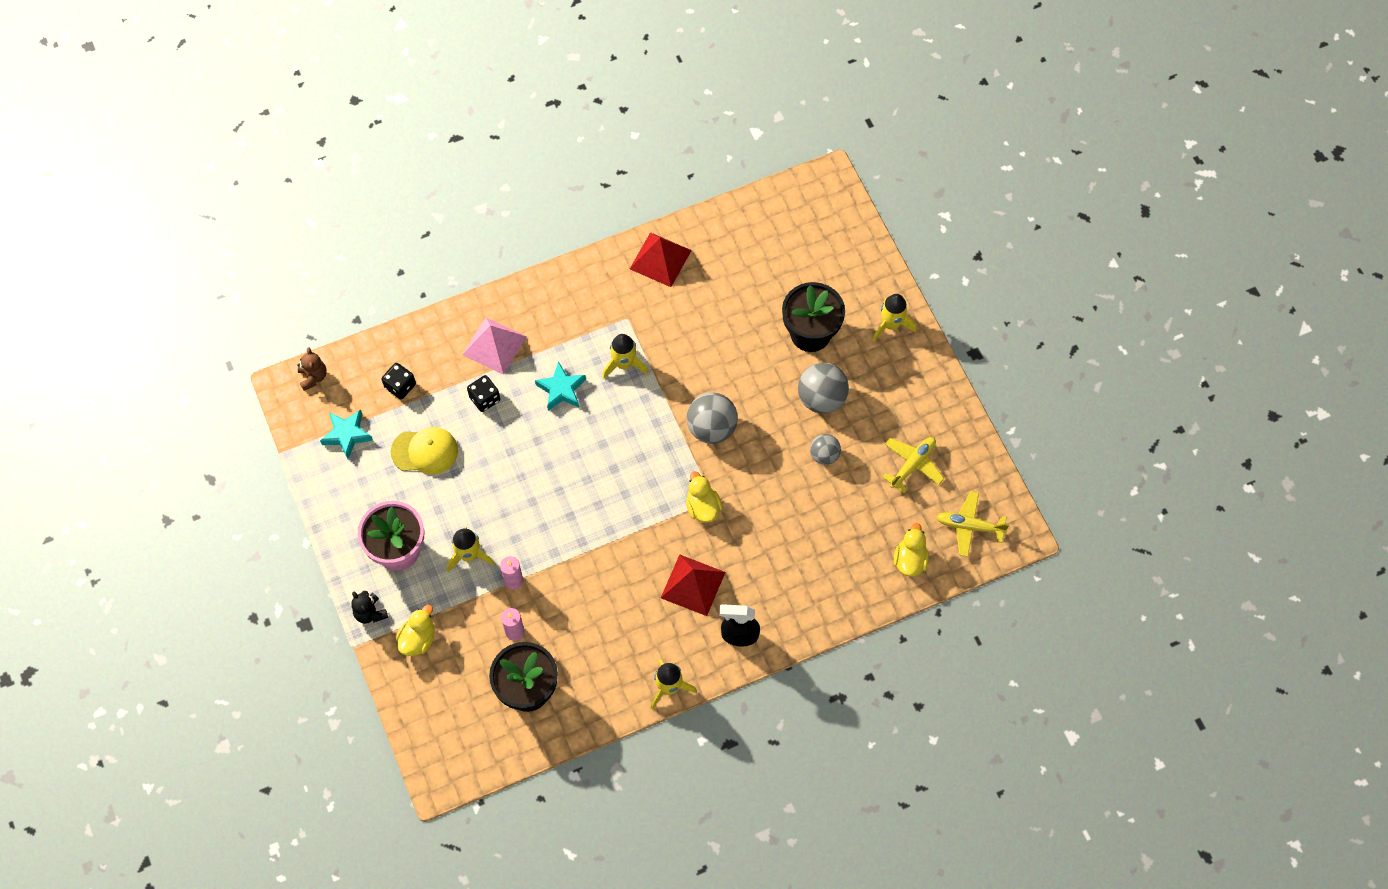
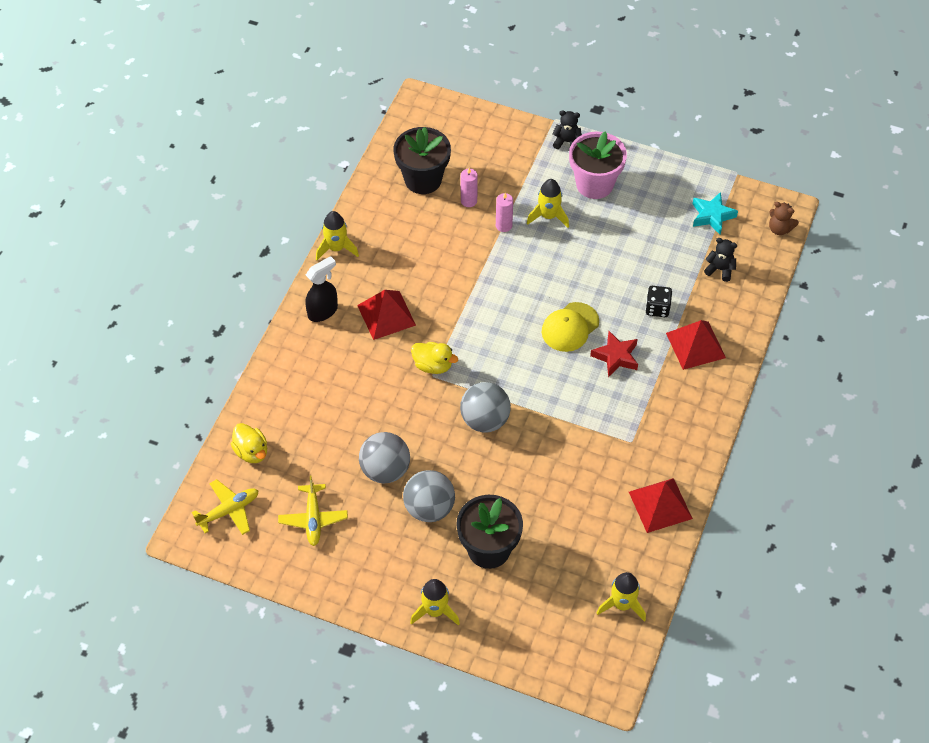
camera: 135 degrees right, 10 degrees down
(400, 386) = (720, 269): black dice -> black teddy bear
(418, 639) = (521, 152): yellow duck -> none
(425, 451) = (653, 247): yellow cap -> yellow cap (570, 327)
(494, 345) = (695, 345): pink pyramid -> red pyramid
(561, 389) = (616, 356): turquoise star -> red star
(624, 364) = (595, 409): yellow rocket -> yellow rocket (622, 604)
(824, 455) = (385, 470): grey ball -> grey ball, size x1.66

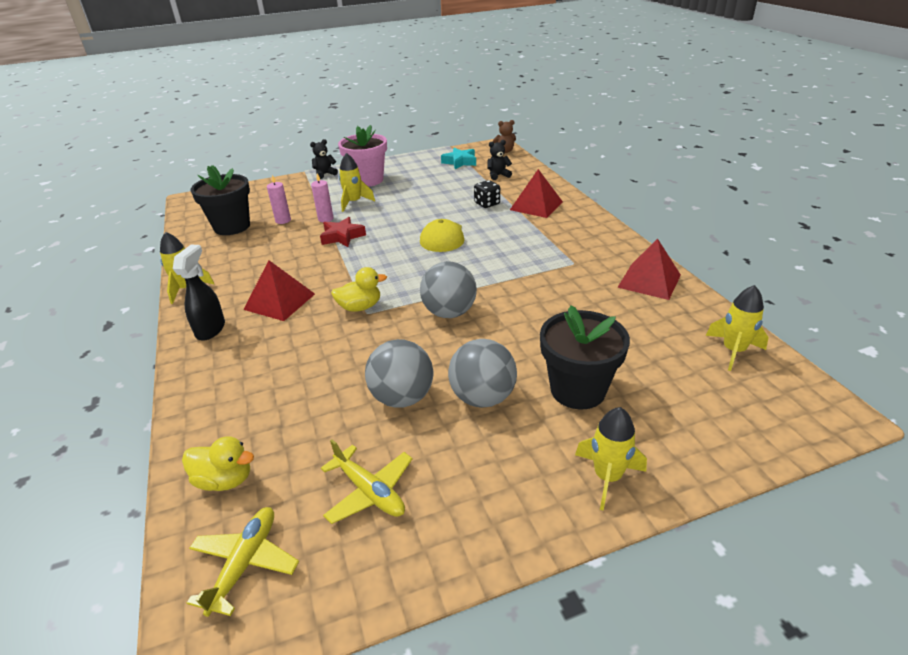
camera: 40 degrees left, 20 degrees down
(616, 356) = (495, 233): red star -> red star (342, 236)

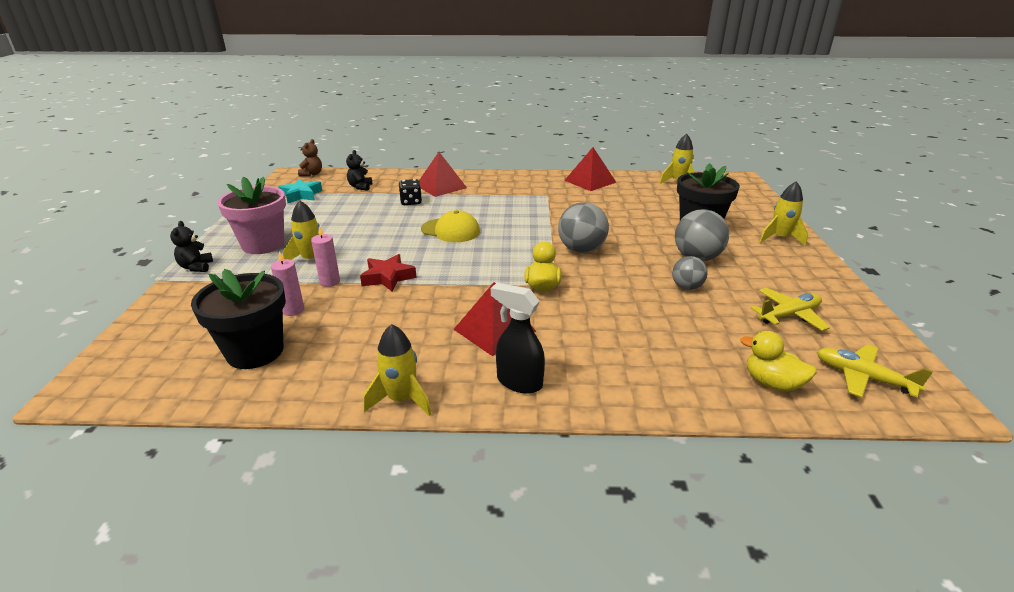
camera: 70 degrees left, 5 degrees down
(225, 480) = (772, 383): yellow duck -> yellow duck turned 90 degrees counterclockwise
(402, 398) = (686, 287): grey ball -> grey ball, size x0.60

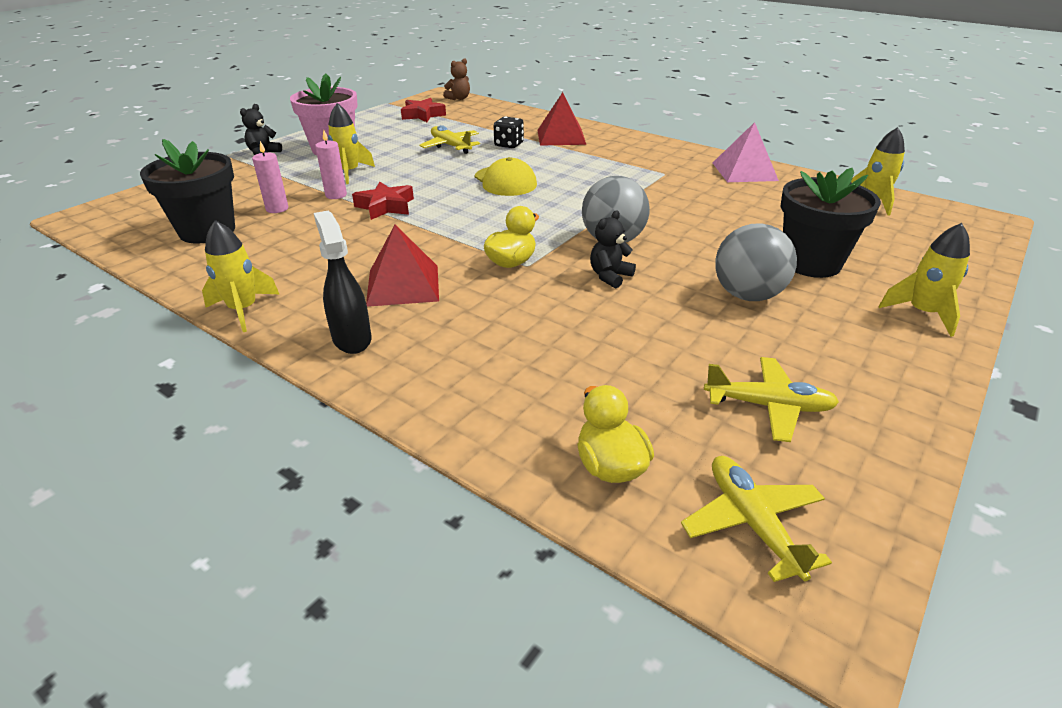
camera: 35 degrees right, 5 degrees up
(301, 195) = (422, 115): turquoise star -> red star
(360, 187) = (483, 119): black teddy bear -> black teddy bear (610, 276)
(366, 215) = (451, 146): none -> yellow plane
(590, 181) = (744, 171): red pyramid -> pink pyramid
(686, 287) = (677, 322): grey ball -> none

